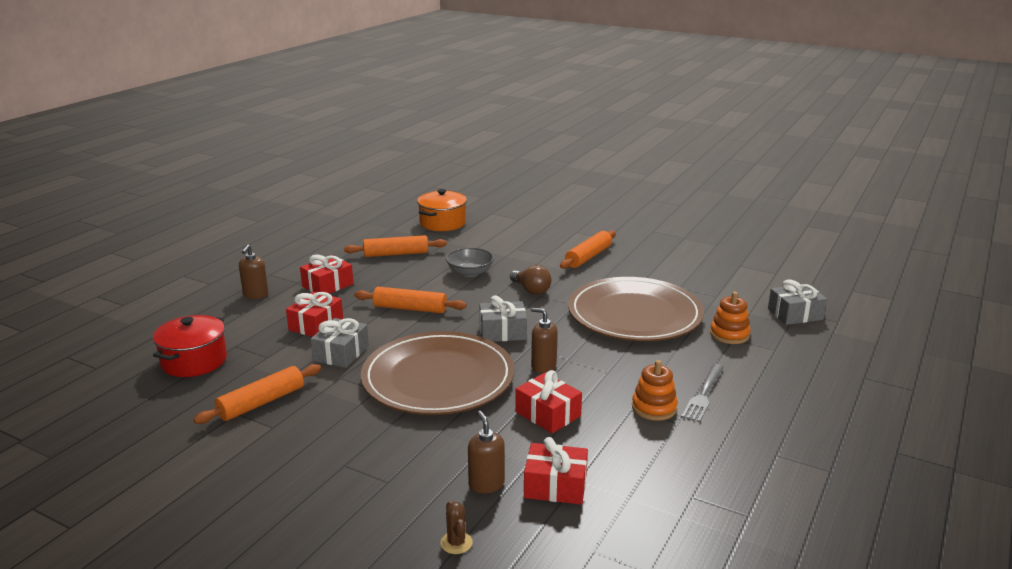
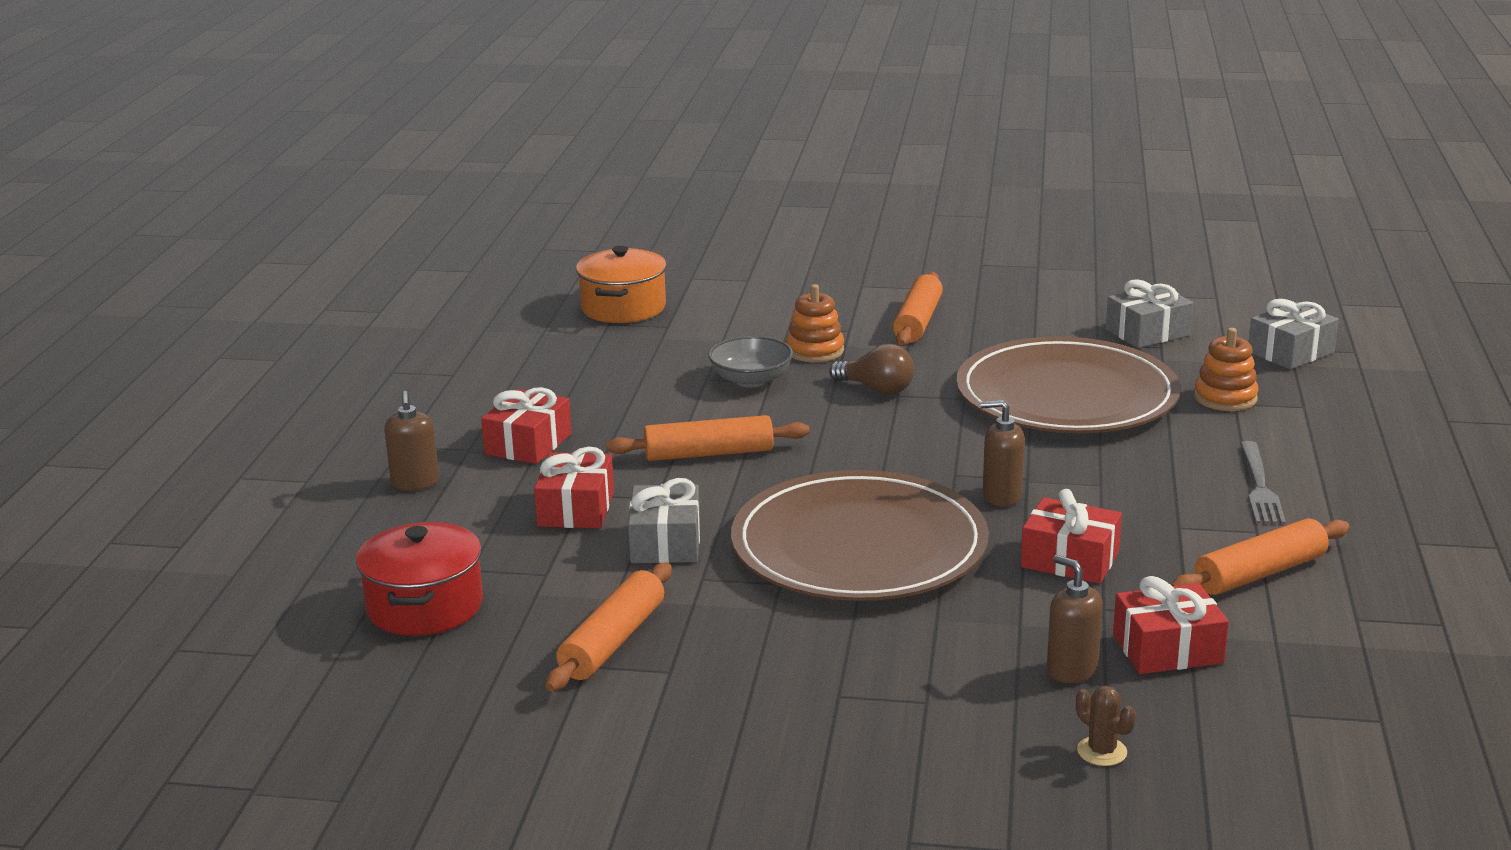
camera: 20 degrees left, 0 degrees up
(396, 254) = (594, 372): orange rolling pin -> orange rolling pin (1260, 573)
(502, 332) = (892, 459): grey gift -> grey gift (1147, 332)
(654, 408) = (1209, 519): orange stacking toy -> orange stacking toy (815, 351)

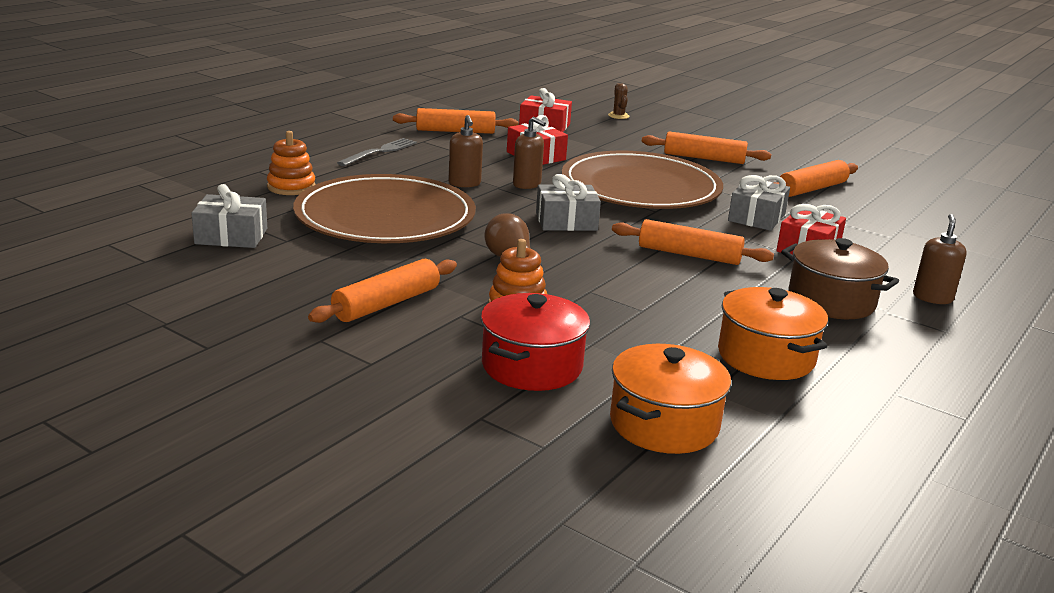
camera: 155 degrees left, 0 degrees up
(425, 606) = (922, 227): red pot -> red pot (532, 366)
(528, 444) = (831, 301): red gift -> brown pot
(572, 371) = (766, 357): none -> orange pot
(751, 380) = (603, 297): grey bowl -> none
(829, 661) = (704, 158): none -> orange rolling pin
(1071, 670) = (596, 132): brown soap dispenser -> brown soap dispenser (464, 183)
(1291, 352) = (177, 195): grey gift -> grey gift (566, 221)

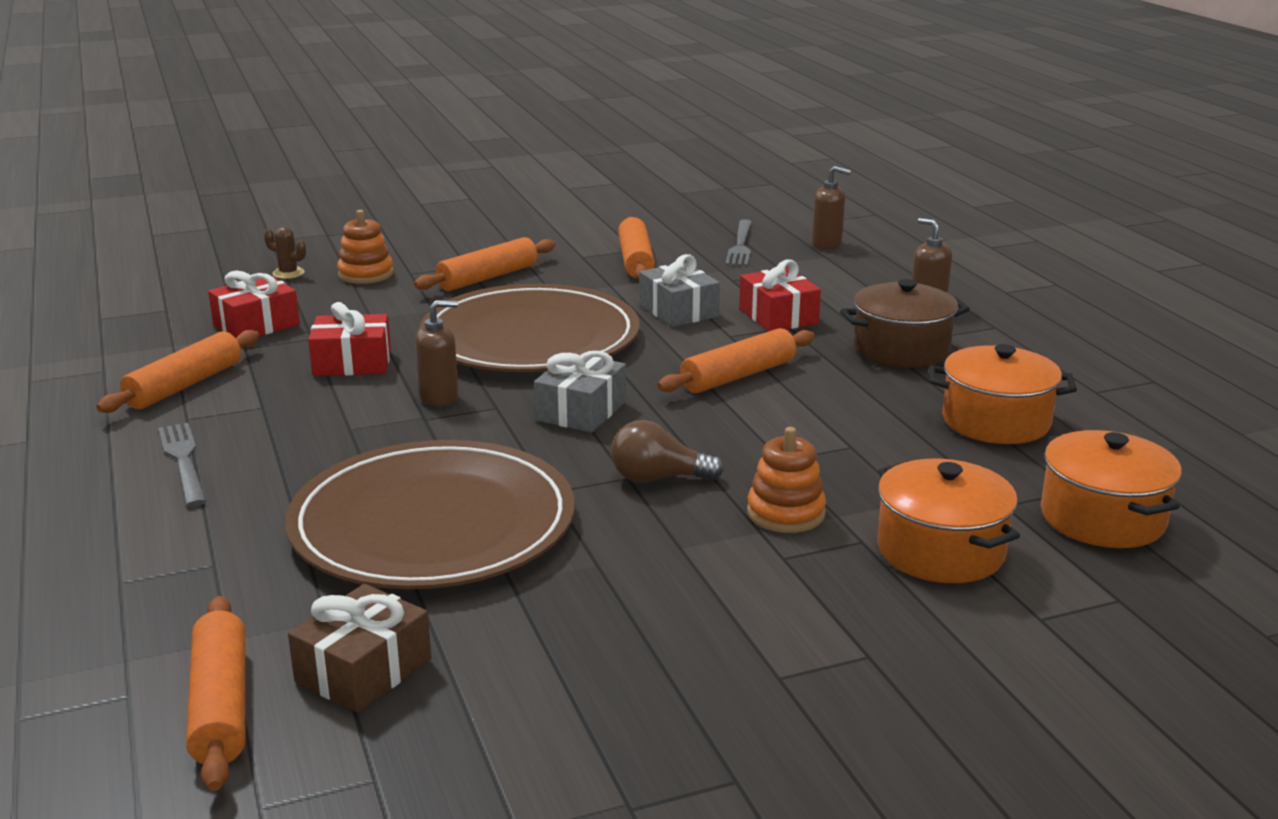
camera: 55 degrees left, 0 degrees up
(231, 236) = (363, 670): grey gift -> brown gift
(291, 187) = (228, 569): orange stacking toy -> orange stacking toy (366, 274)
(386, 304) = (711, 599): orange rolling pin -> orange rolling pin (220, 705)
(464, 183) = (385, 436): brown soap dispenser -> brown soap dispenser (827, 244)
(532, 366) = (940, 551): red pot -> orange pot
(907, 213) = (740, 245): none -> grey fork

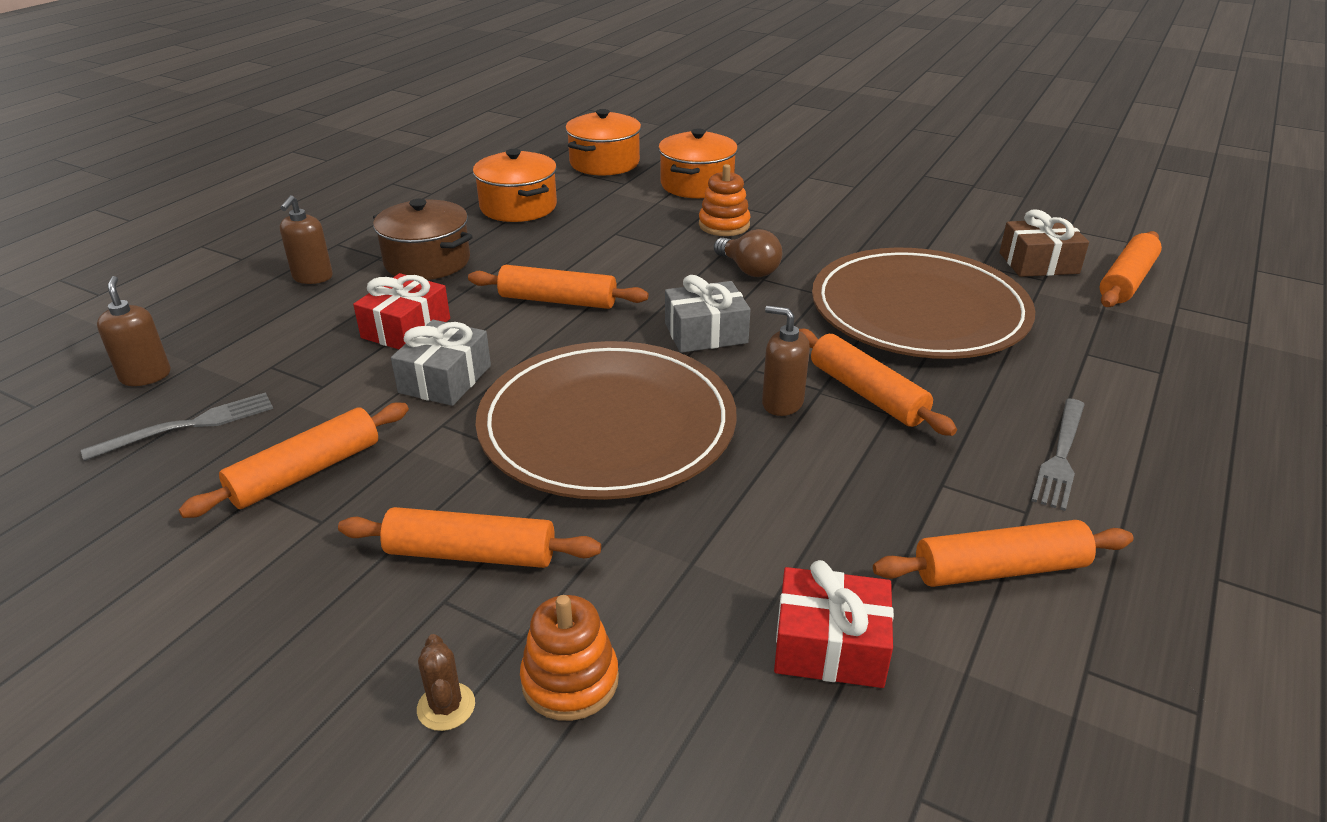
camera: 130 degrees left, 10 degrees up
(288, 273) = (655, 779): brown cactus -> brown cactus (446, 707)
(352, 363) = (799, 495): red gift -> none
(385, 432) = (867, 393): none -> orange rolling pin

